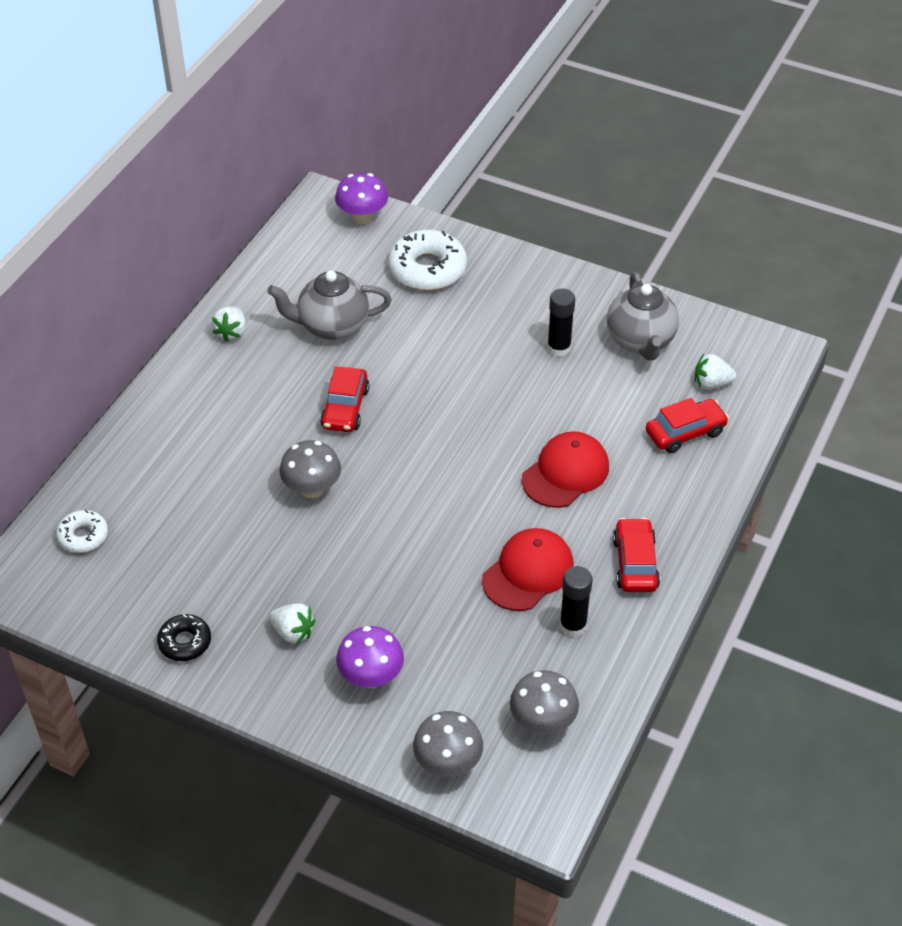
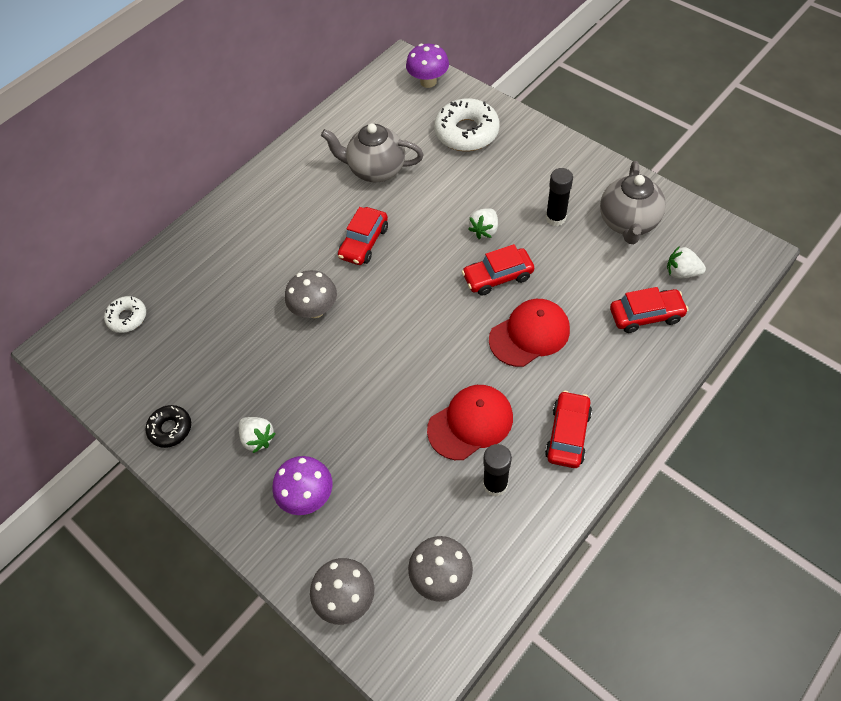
camera: 20 degrees right, 10 degrees up
(231, 332) = (297, 163): white strawberry -> white strawberry (484, 230)
(512, 420) = (498, 277): none -> red car

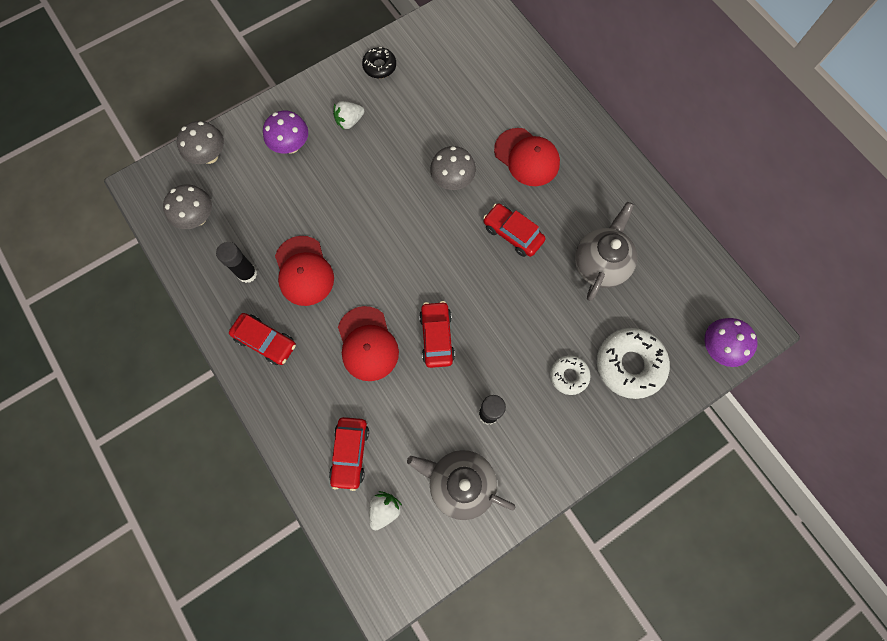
camera: 100 degrees right, 15 degrees up
(127, 317) = (491, 46): white donut -> white donut (568, 376)
(271, 251) = (527, 157): none -> red cap
(484, 230) = (494, 342): white strawberry -> none

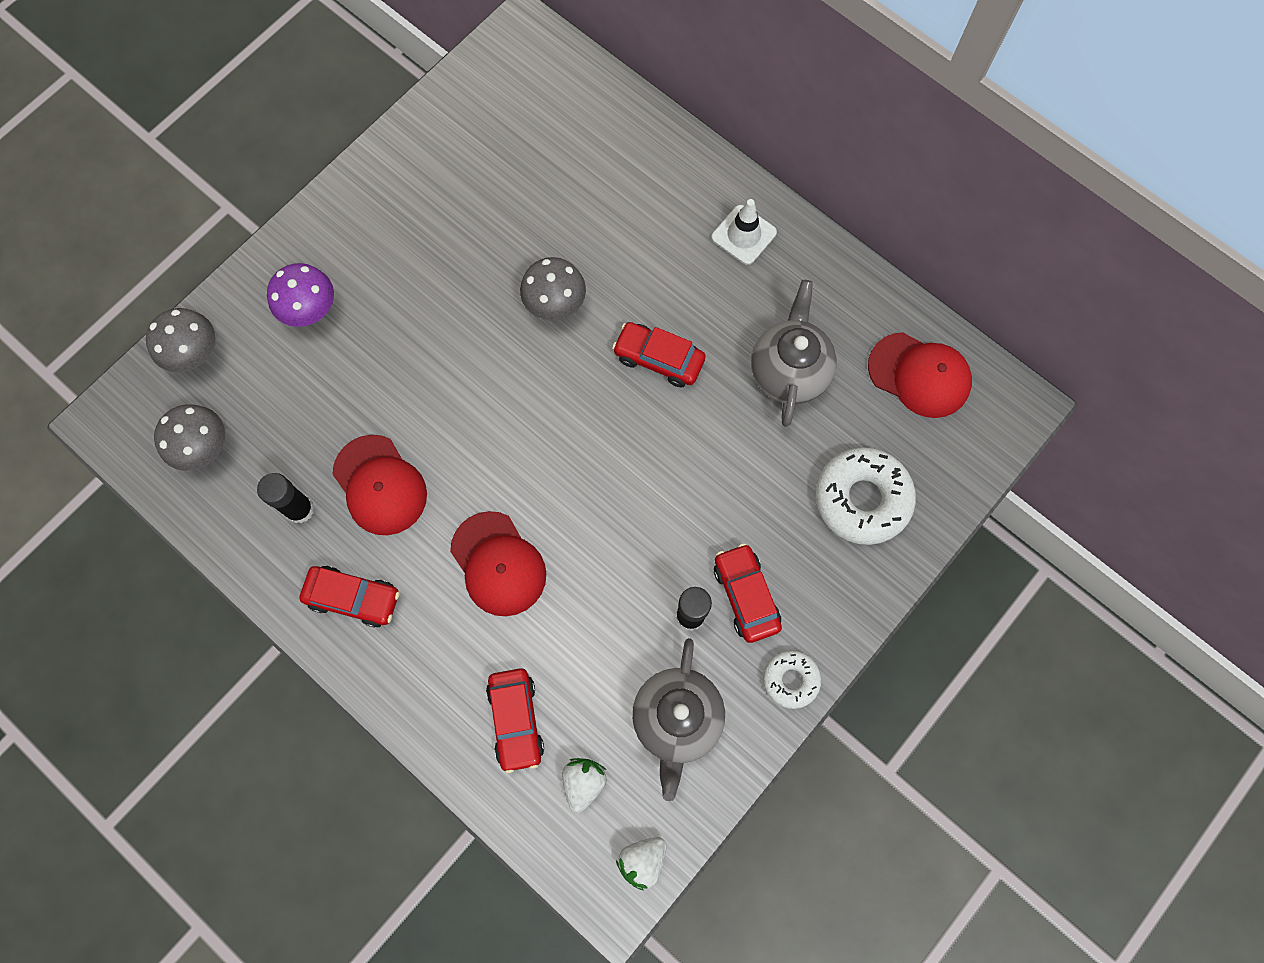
camera: 15 degrees left, 0 degrees up
(349, 121) = (385, 254): white strawberry -> white strawberry (642, 860)
(379, 66) = (406, 163): black donut -> none
(436, 337) = (591, 529): red car -> red car (745, 595)
(460, 483) = (677, 719): grey teapot -> grey teapot turned 90 degrees counterclockwise
(527, 157) = (650, 245): red cap -> red cap (919, 375)
(568, 376) = (785, 535): white donut -> white donut (790, 680)
(592, 165) = (743, 235): none -> white traffic cone
(718, 347) = (973, 445): purple mushroom -> none

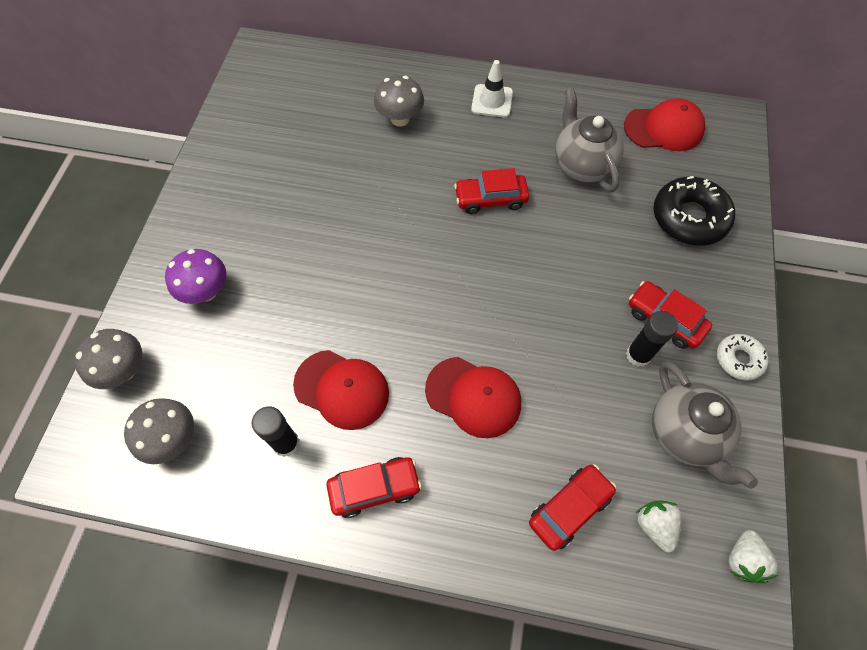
camera: 30 degrees left, 10 degrees down
(516, 720) = (569, 508): red car -> red car turned 90 degrees counterclockwise
(555, 304) = (393, 199): grey mushroom -> grey mushroom (400, 119)
(862, 499) = (689, 218): white donut -> black donut

